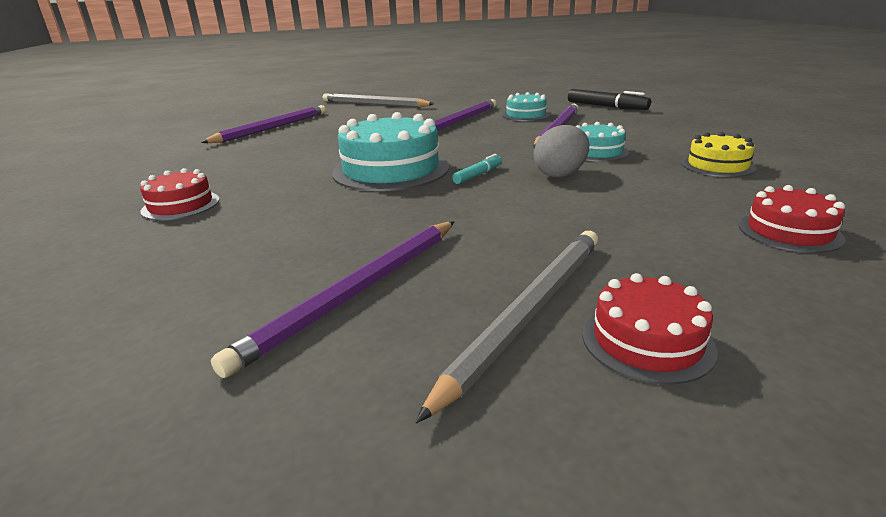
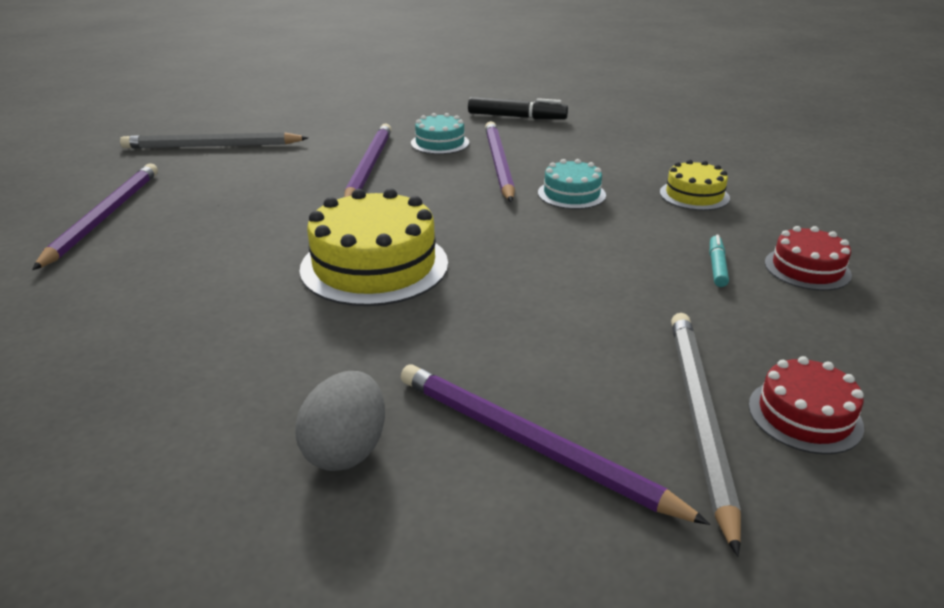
camera: 30 degrees left, 5 degrees up
(181, 205) = (153, 389): red cake -> none
(358, 291) = (532, 445): purple pencil -> purple pencil turned 120 degrees clockwise
(391, 170) = (374, 265): turquoise cake -> yellow cake
(478, 175) = (484, 253): turquoise marker -> turquoise marker (717, 266)
(560, 174) = (567, 235): grey egg -> grey egg (346, 450)

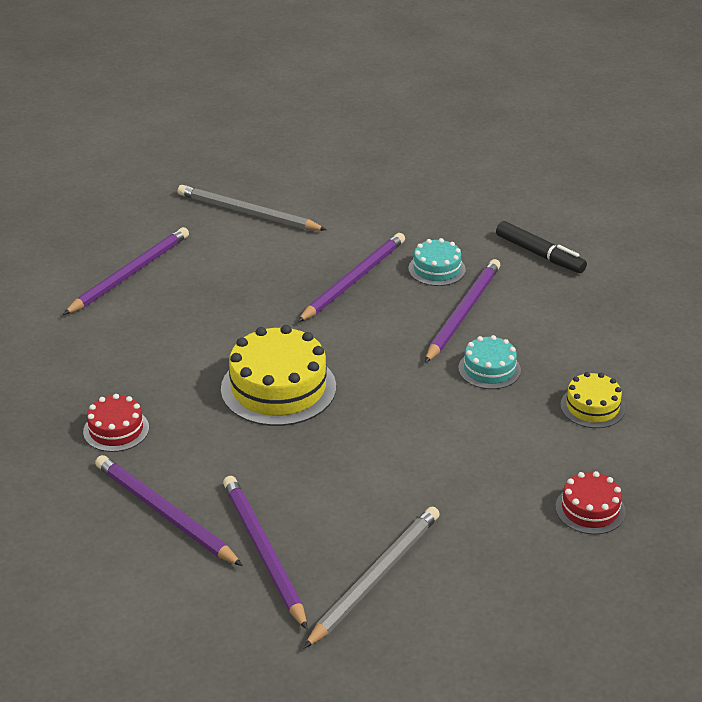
camera: 30 degrees right, 5 degrees up
(346, 450) = (165, 514): grey egg -> purple pencil
(717, 266) = (522, 481): turquoise marker -> none
(804, 415) = (440, 604): red cake -> red cake (116, 429)

